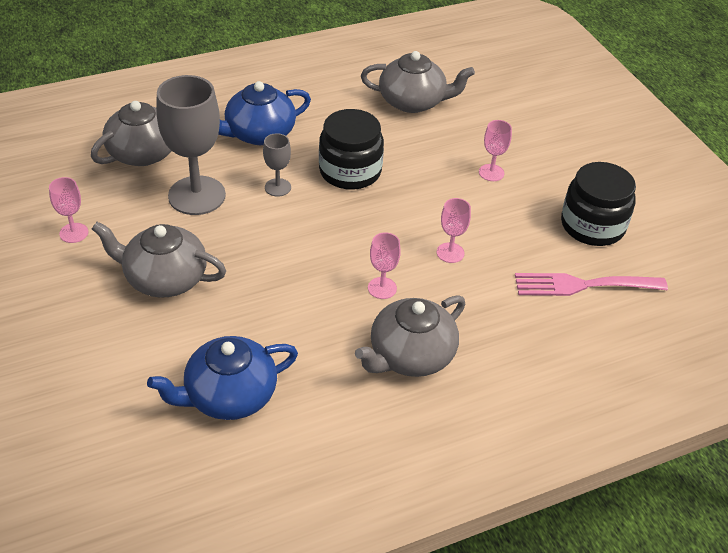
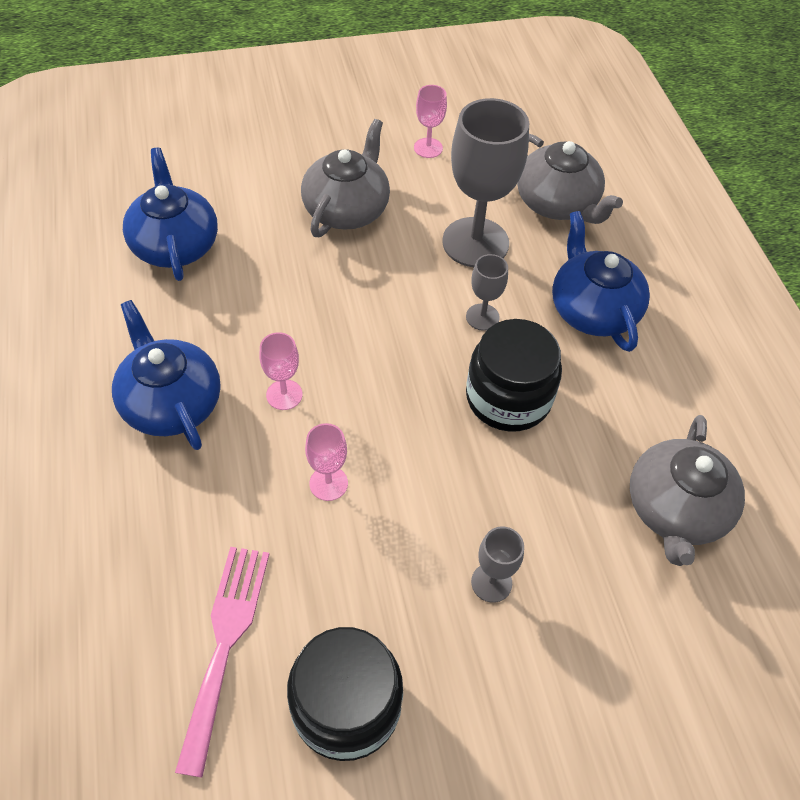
camera: 100 degrees right, 10 degrees up
(410, 356) = (171, 402): grey teapot -> blue teapot
(491, 172) = (491, 582): pink goblet -> grey goblet

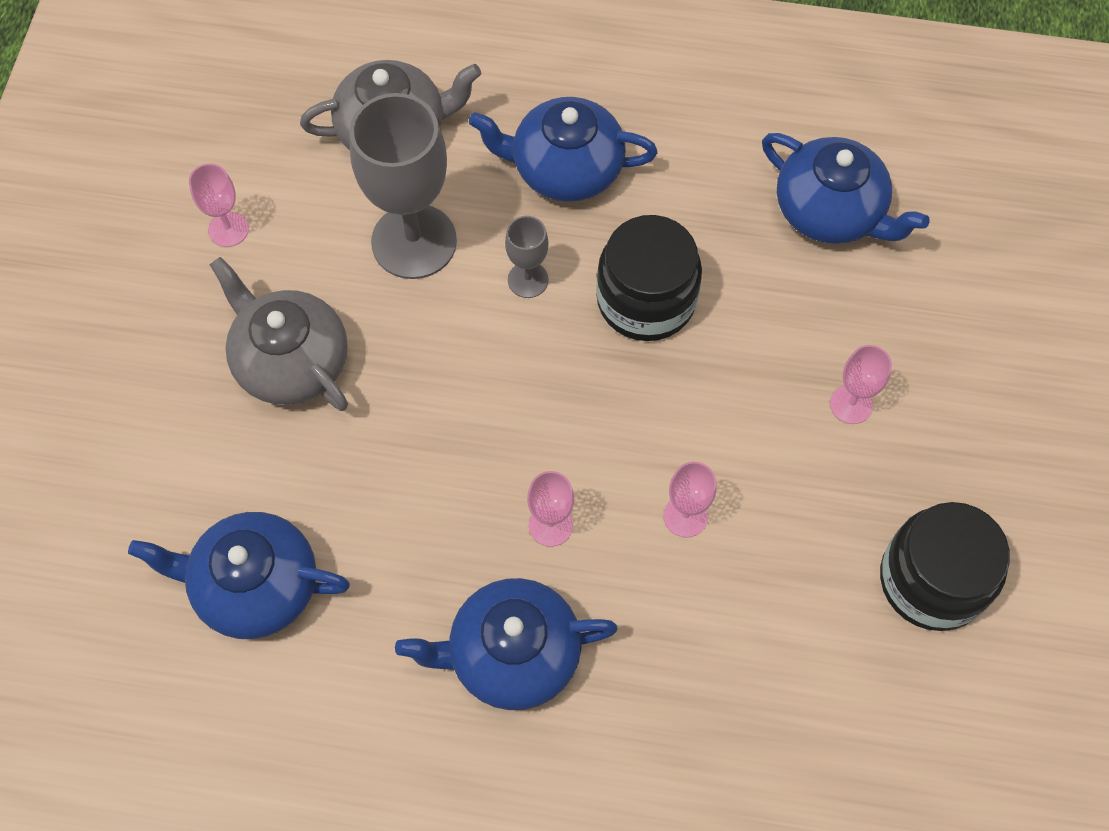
camera: 65 degrees left, 10 degrees up
(225, 643) = (834, 675): pink fork -> none
(491, 582) = (851, 404): grey goblet -> pink goblet
(675, 510) = (830, 211): grey teapot -> blue teapot

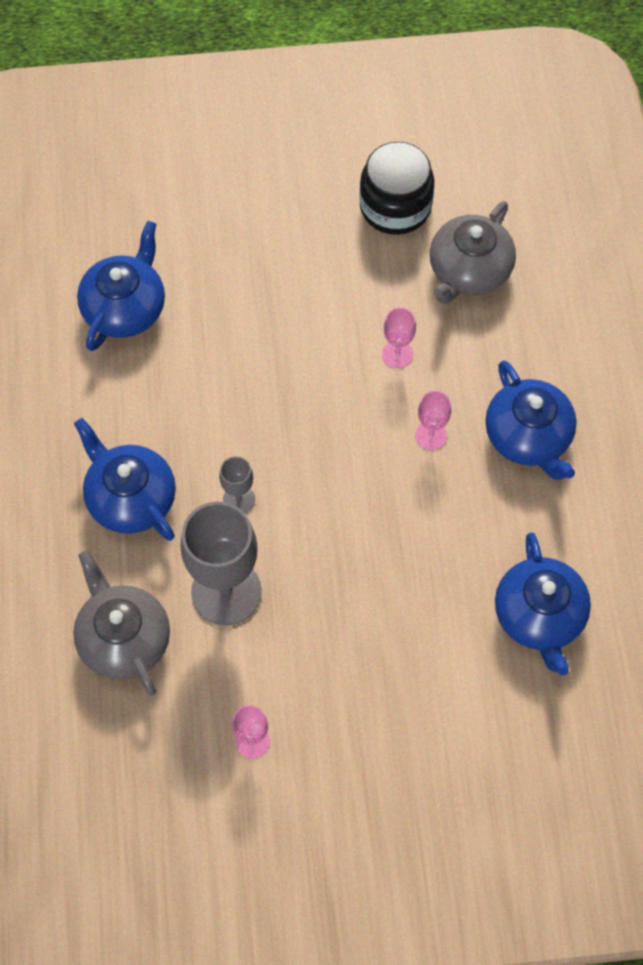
camera: 105 degrees left, 0 degrees up
(290, 361) = (357, 651): grey teapot -> grey teapot (468, 271)
(565, 169) = (130, 498): blue teapot -> blue teapot turned 150 degrees clockwise
(646, 300) = (234, 414): black jar -> none
(851, 404) = (282, 270): pink goblet -> none

